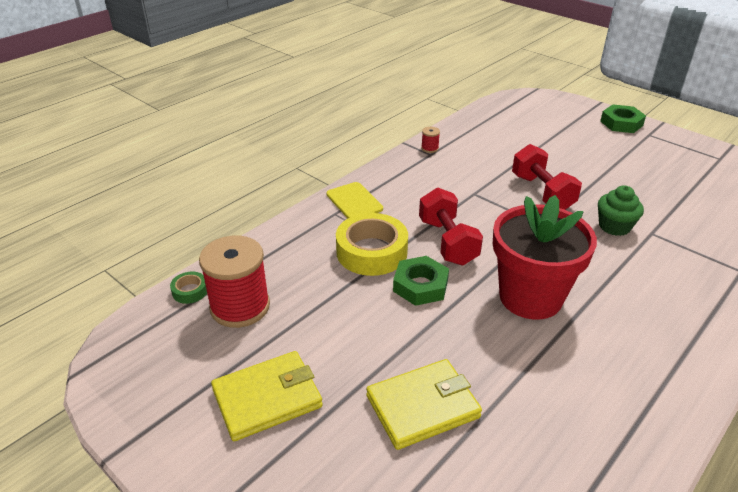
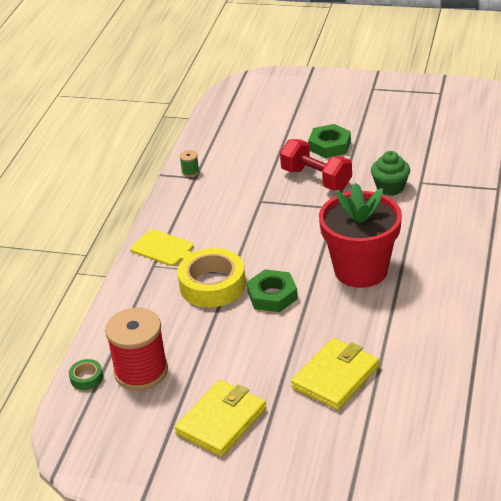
camera: 25 degrees left, 0 degrees up
(429, 148) = (190, 172): red spool -> green spool
(447, 242) = (268, 252): red dumbbell -> none
(621, 123) = (343, 85): green nut -> green nut (329, 145)

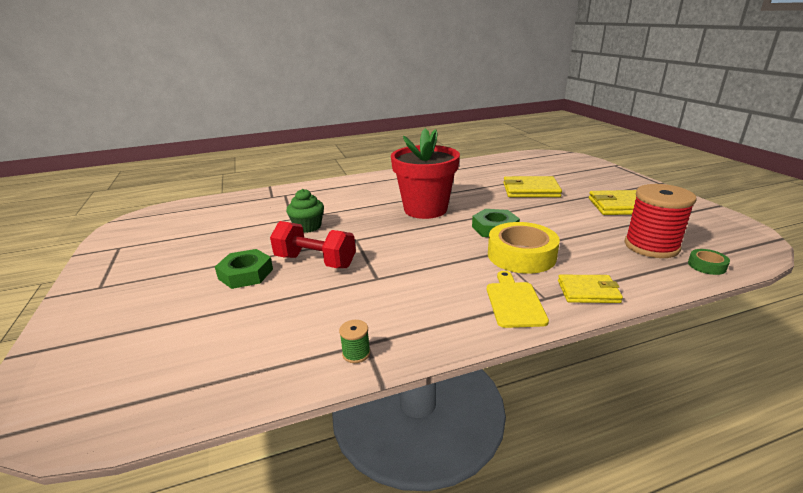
camera: 125 degrees left, 10 degrees down
(136, 289) = (588, 291): none -> yellow wallet
(316, 179) = (315, 261): red dumbbell -> red dumbbell turned 75 degrees counterclockwise

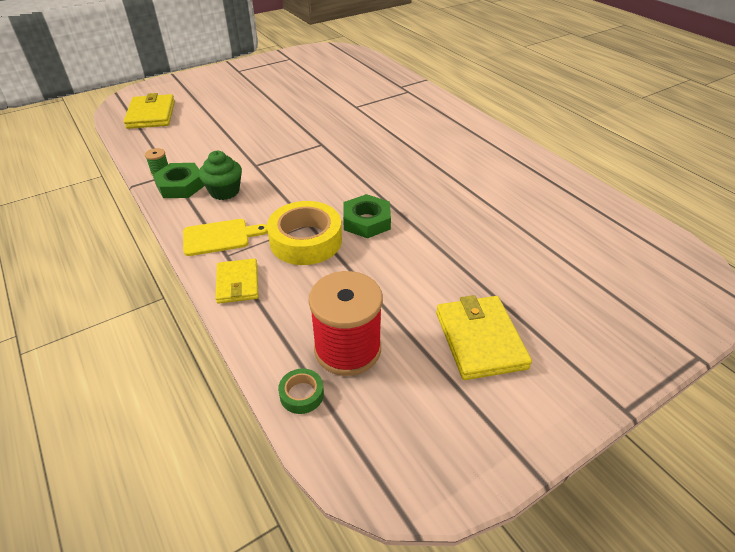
camera: 75 degrees right, 15 degrees up
(246, 274) = (257, 111): green nut -> green nut (180, 185)
(308, 227) = (341, 117): green cupcake -> green cupcake (224, 191)
(315, 261) = (279, 133): red dumbbell -> none
(425, 209) = (402, 172): red flower pot -> none
(530, 190) = (502, 248): yellow wallet -> yellow wallet (151, 115)

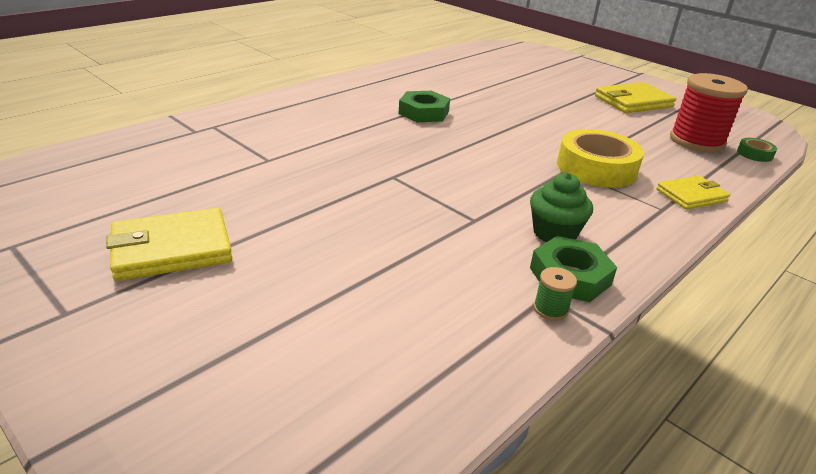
camera: 105 degrees left, 10 degrees down
(151, 115) = (335, 403): yellow wallet -> yellow wallet (171, 249)
(220, 237) = (641, 219): yellow cutting board -> none
(367, 221) = (538, 141): green nut -> green nut (423, 112)

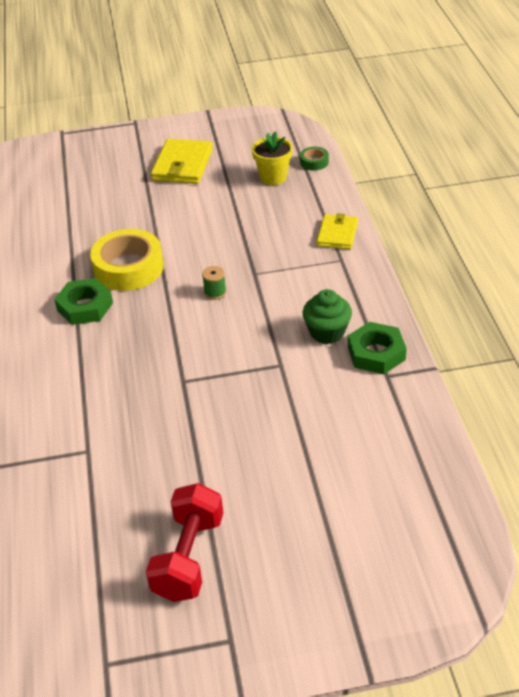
camera: 50 degrees left, 10 degrees up
(171, 249) = (188, 557): yellow wallet -> red dumbbell
(550, 309) = (399, 381): green spool -> green spool (215, 292)
(596, 168) = (265, 257): yellow tape -> yellow tape (128, 268)
(697, 141) = (273, 177): red spool -> yellow flower pot

